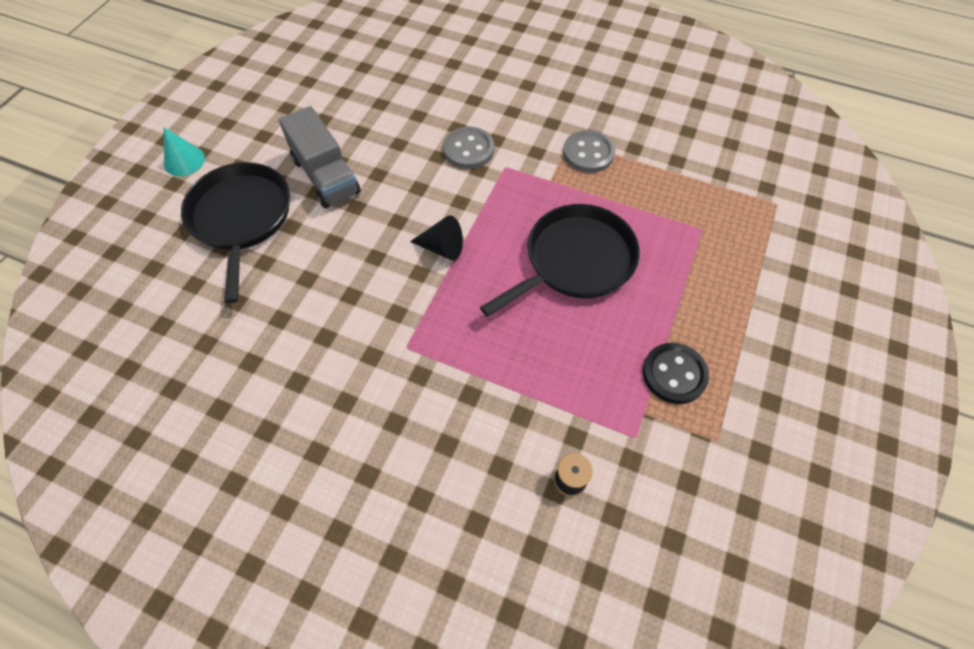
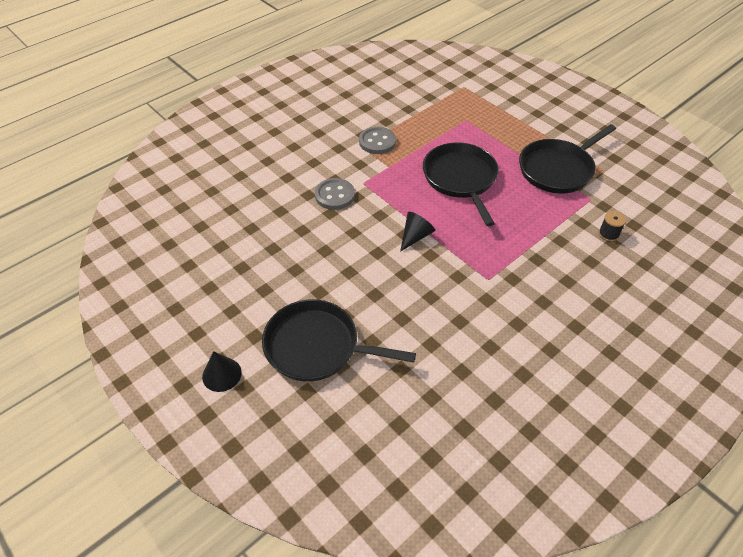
camera: 65 degrees left, 10 degrees down
(184, 161) = (221, 374): turquoise cone -> black cone
(326, 176) = (306, 281): grey truck -> none
(674, 374) = (558, 169): black button -> black pan

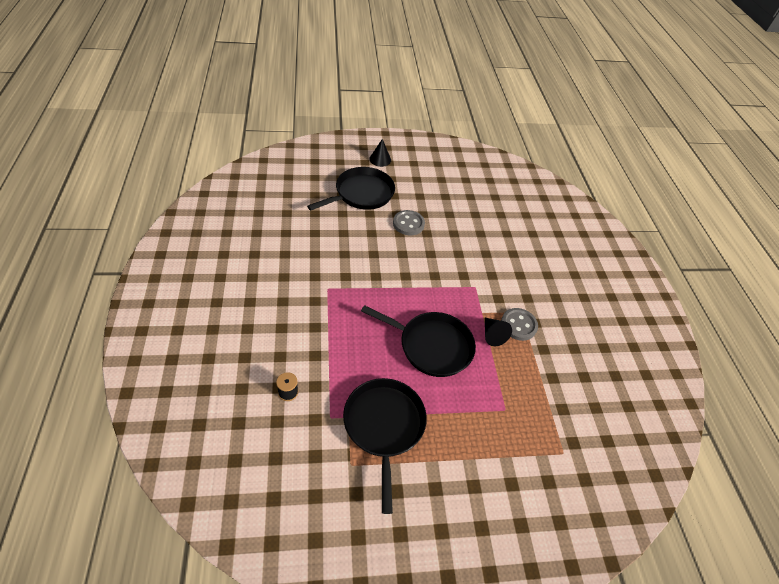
camera: 120 degrees right, 0 degrees up
(334, 195) = (474, 265): grey button -> grey button (408, 224)
(415, 236) = (398, 279): black cone -> black cone (492, 335)

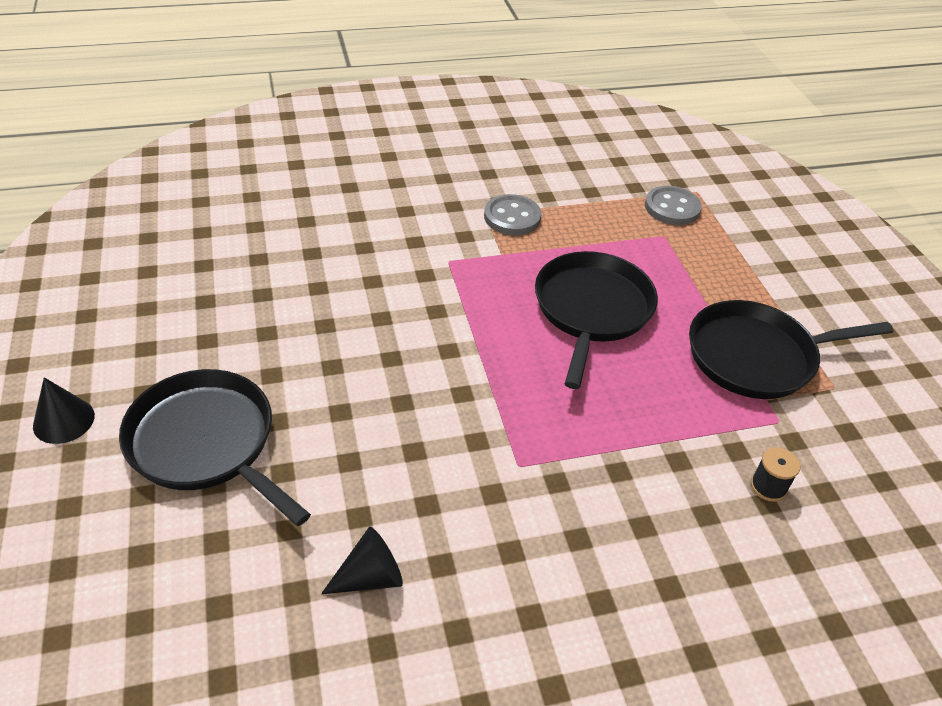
camera: 95 degrees left, 5 degrees down
(408, 224) = (301, 353): grey button -> grey button (672, 208)
(492, 335) = (542, 244): black cone -> black cone (370, 577)

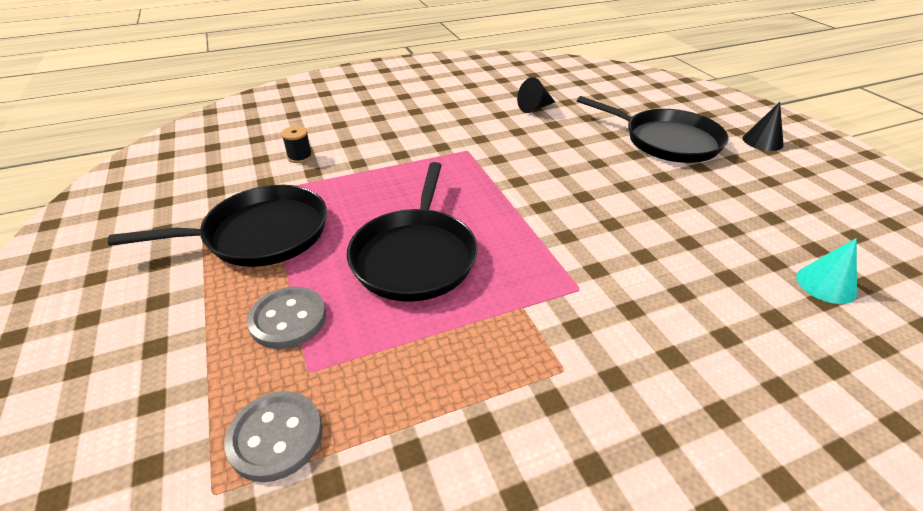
camera: 175 degrees right, 5 degrees down
(236, 236) = (826, 284): none -> turquoise cone
(512, 217) = (526, 369): grey button -> grey button (288, 319)

